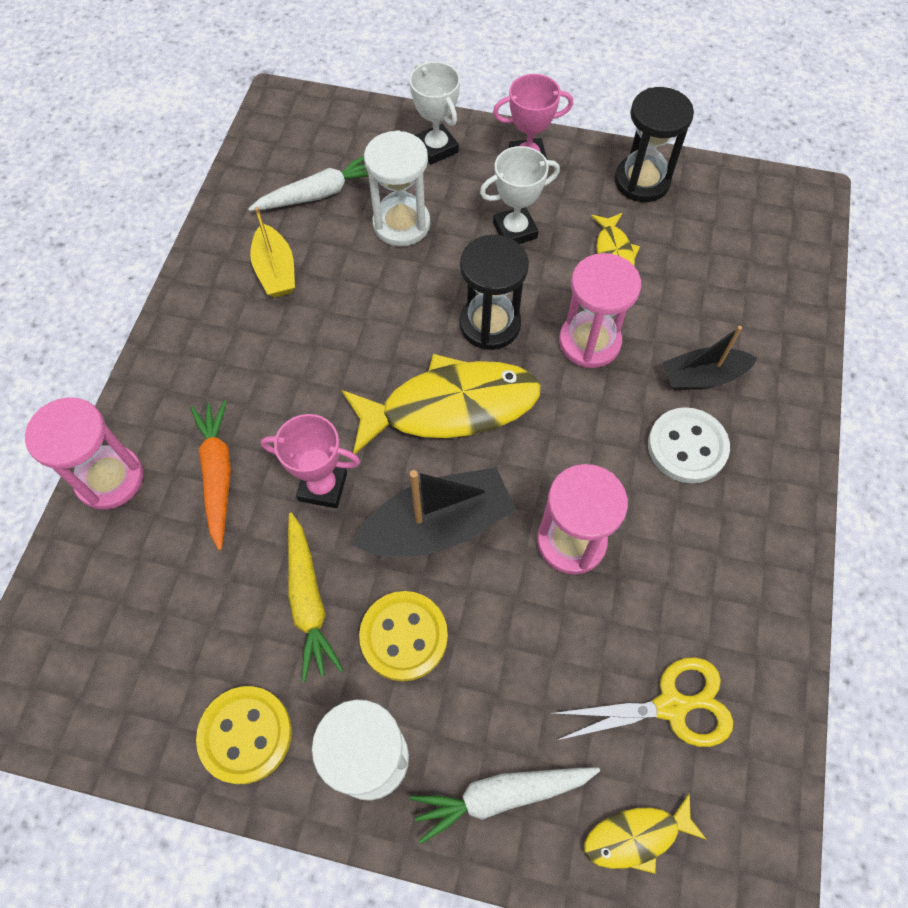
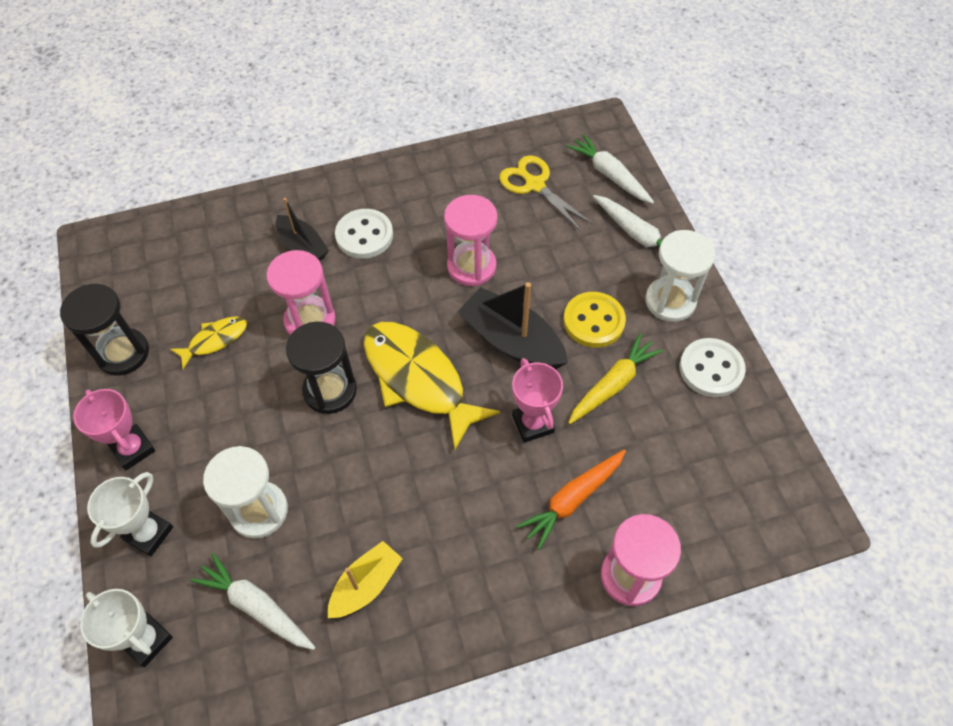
camera: 120 degrees left, 5 degrees down
(245, 735) = (711, 369): yellow button -> white button
(515, 230) = (223, 419): white trophy -> white trophy (146, 640)
(636, 836) = (609, 175): yellow fish -> white carrot

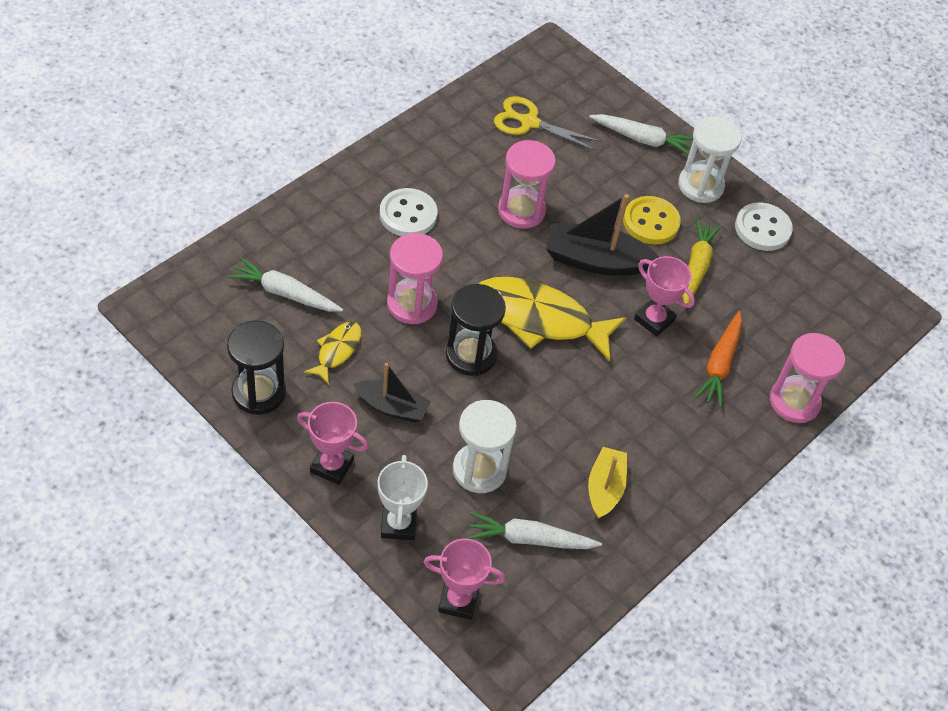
camera: 35 degrees left, 5 degrees down
(146, 640) = (458, 600): white trophy -> pink trophy
(303, 247) = (358, 243): black boat -> black boat (392, 407)
(609, 175) = (587, 94): white carrot -> white carrot (284, 293)

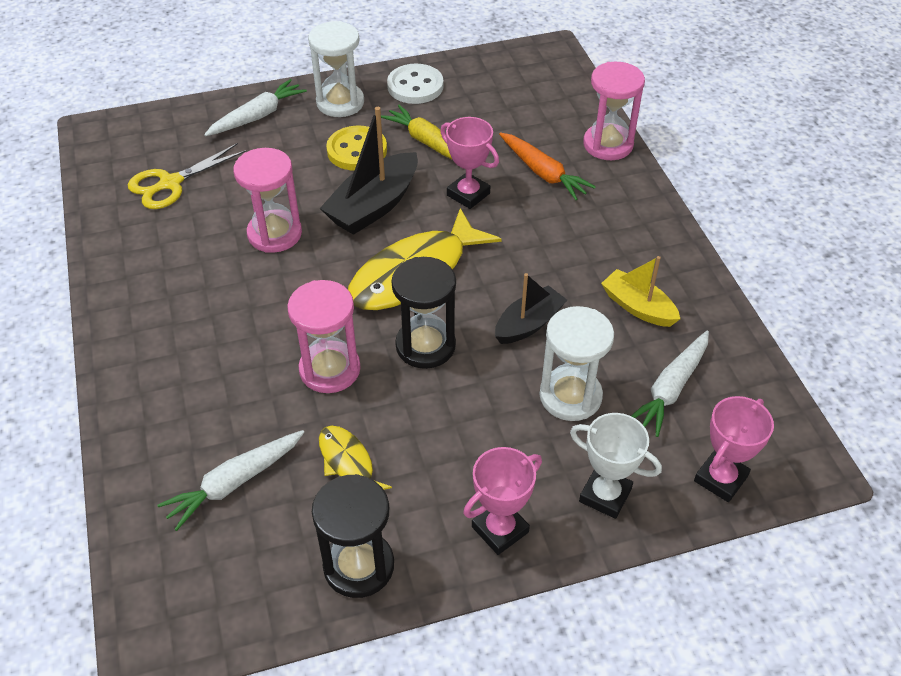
camera: 55 degrees left, 5 degrees down
(392, 407) = (453, 441): black boat -> black boat (529, 324)
(408, 215) = (210, 325): white button -> none
(654, 320) = (468, 194): pink trophy -> pink trophy turned 60 degrees clockwise

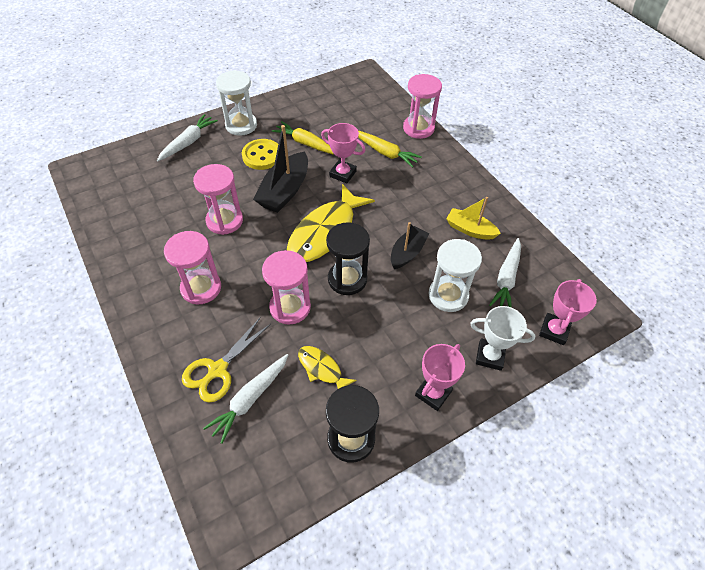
camera: 15 degrees left, 5 degrees up
(170, 183) = (142, 197): yellow scissors -> yellow scissors (217, 370)
(213, 320) = (201, 288): none -> pink hourglass
(415, 86) = (286, 107): white button -> none
(543, 173) = (385, 152): orange carrot -> yellow carrot

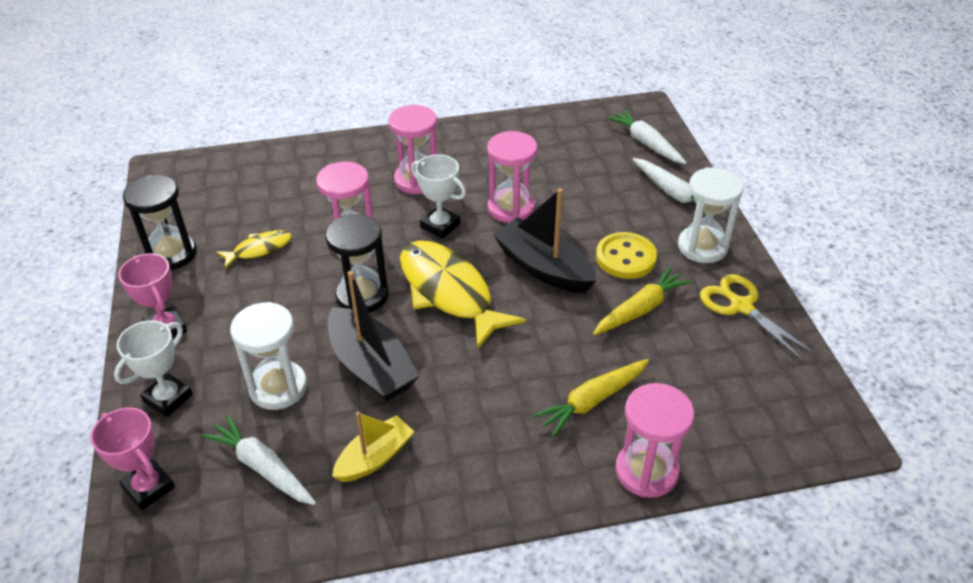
camera: 110 degrees right, 10 degrees down
(217, 370) = (309, 180): yellow scissors -> yellow scissors (741, 306)
(250, 399) = (263, 196): white carrot -> white carrot (646, 143)
(256, 256) = (440, 226): none -> white trophy
(343, 174) = (558, 335): pink trophy -> none
(407, 253) = (371, 367): black boat -> black boat, size x1.57

